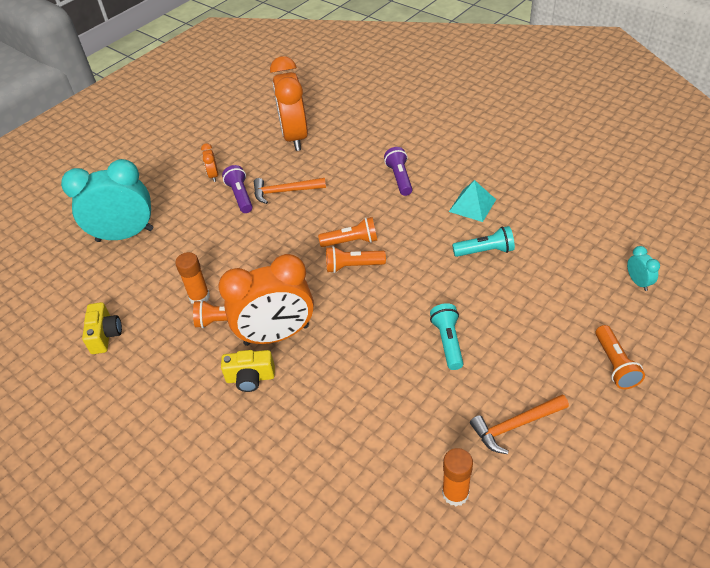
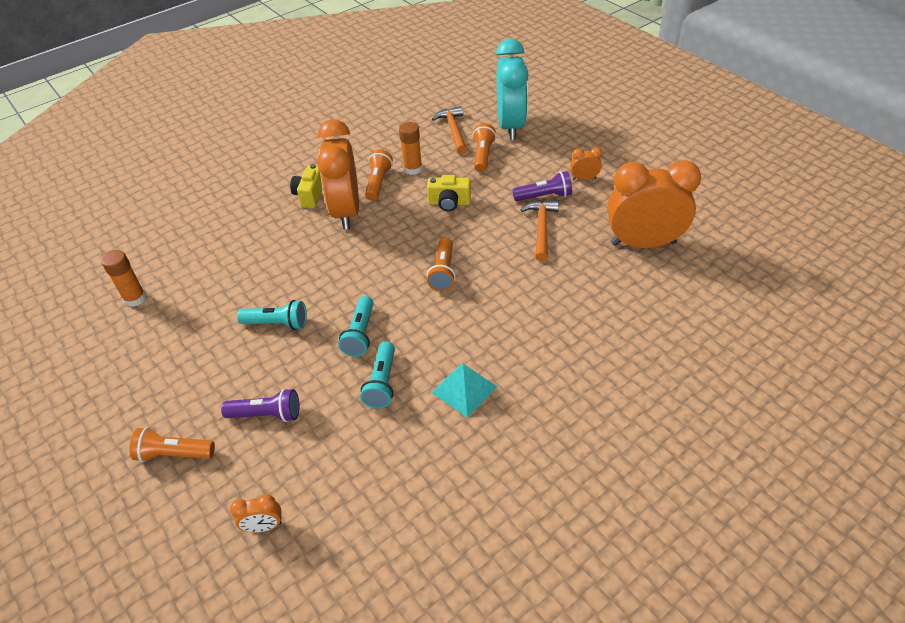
camera: 100 degrees right, 0 degrees up
(105, 335) = (395, 122): yellow camera -> yellow camera (449, 203)
(353, 266) = (407, 269): orange flashlight -> orange flashlight (483, 155)
(399, 178) = (537, 328): purple flashlight -> purple flashlight (267, 414)
(440, 278) = (360, 334): none -> turquoise flashlight
(515, 425) = (164, 351): orange hammer -> orange hammer (453, 130)
(638, 282) = (264, 526): turquoise clock -> orange clock

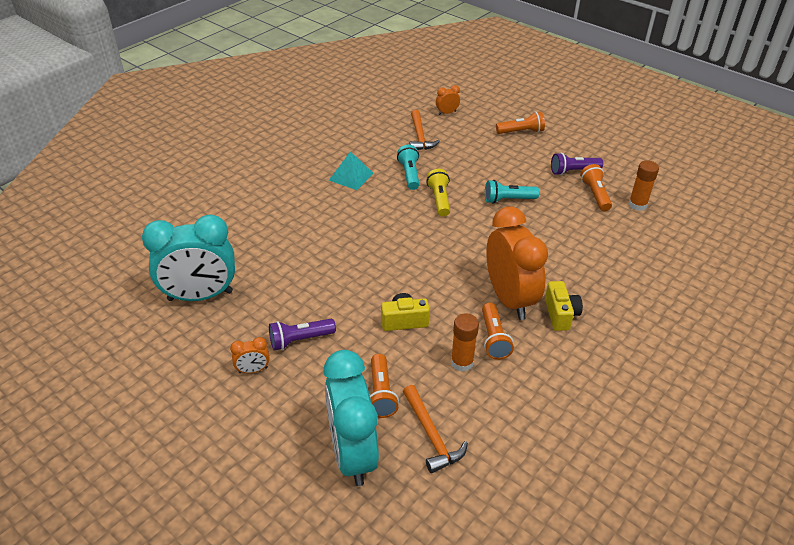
camera: 165 degrees right, 5 degrees down
(267, 414) = (478, 152): purple flashlight -> purple flashlight (573, 171)
(360, 334) = (439, 199): turquoise flashlight -> yellow flashlight
(443, 272) = (389, 250): orange flashlight -> orange flashlight (595, 195)
(541, 228) = (301, 301): orange hammer -> orange hammer (419, 136)
(643, 243) = (200, 296): orange clock -> turquoise clock

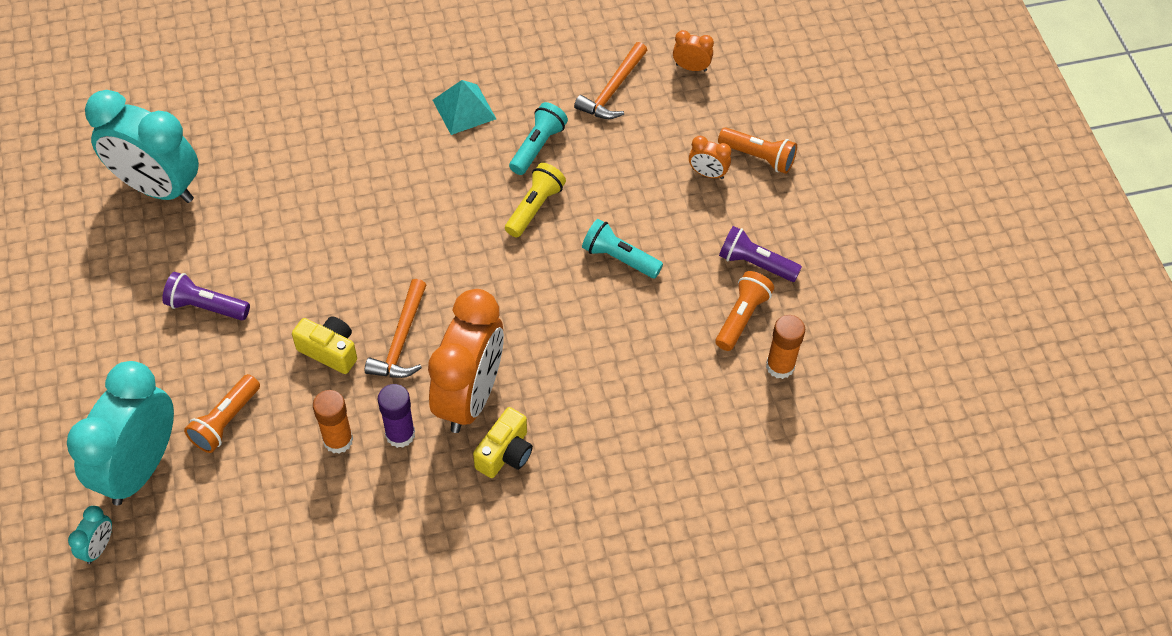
camera: 35 degrees right, 15 degrees up
(253, 370) = (132, 313): orange clock -> orange clock (707, 173)
(375, 521) = (98, 547): none -> turquoise clock
(431, 435) = (228, 499): orange hammer -> orange hammer (401, 340)
(493, 338) = (400, 434): orange flashlight -> purple glue stick

